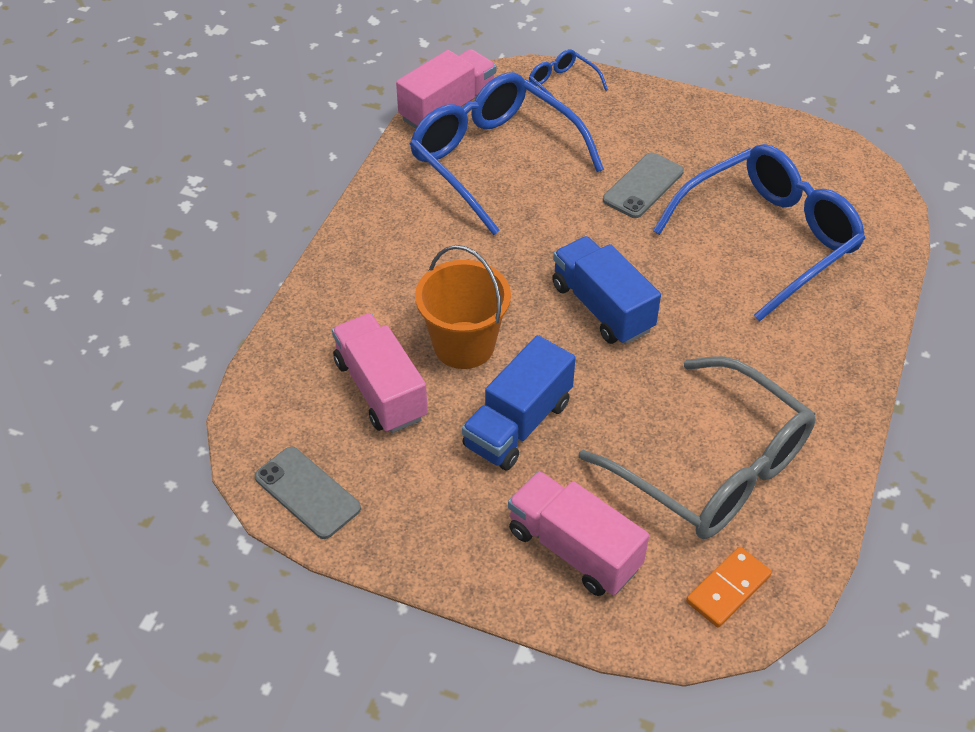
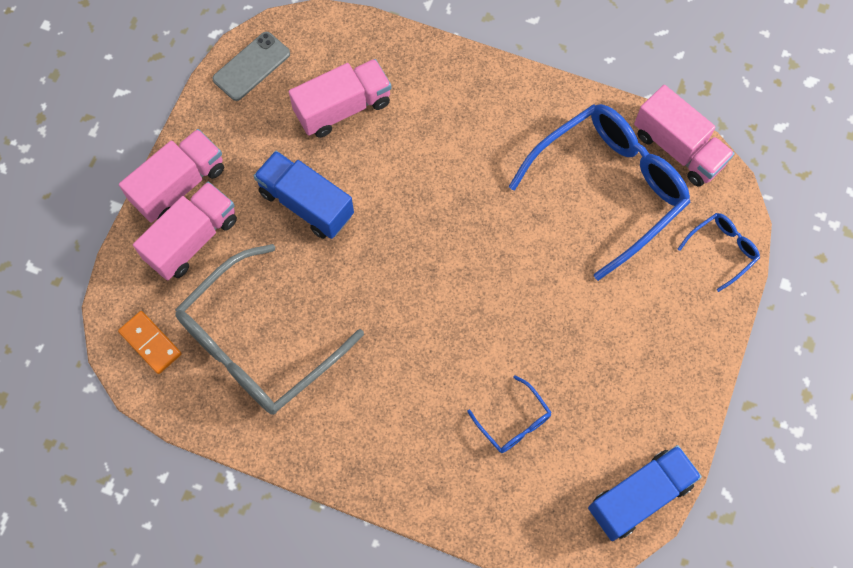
camera: 90 degrees right, 20 degrees up
(464, 345) = (386, 165): orange bucket -> none
(492, 570) = (179, 185): none -> pink truck
(602, 307) = (427, 271): blue truck -> blue truck (639, 496)
(643, 186) = (580, 315): grey phone -> none
(769, 238) = (514, 422): blue glasses -> blue glasses, size x0.44

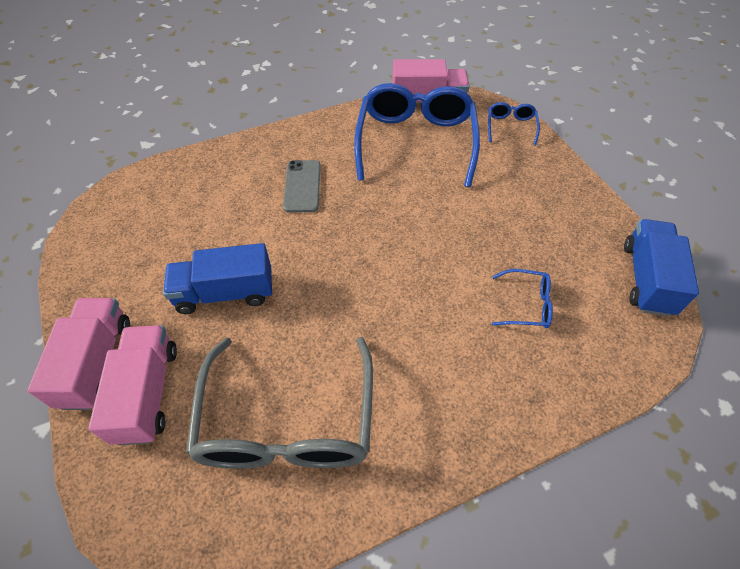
camera: 45 degrees left, 15 degrees down
(150, 343) = (183, 513): orange domino -> none
(251, 66) = (91, 241): grey phone -> grey phone (302, 186)
(343, 108) = (193, 218): pink truck -> none

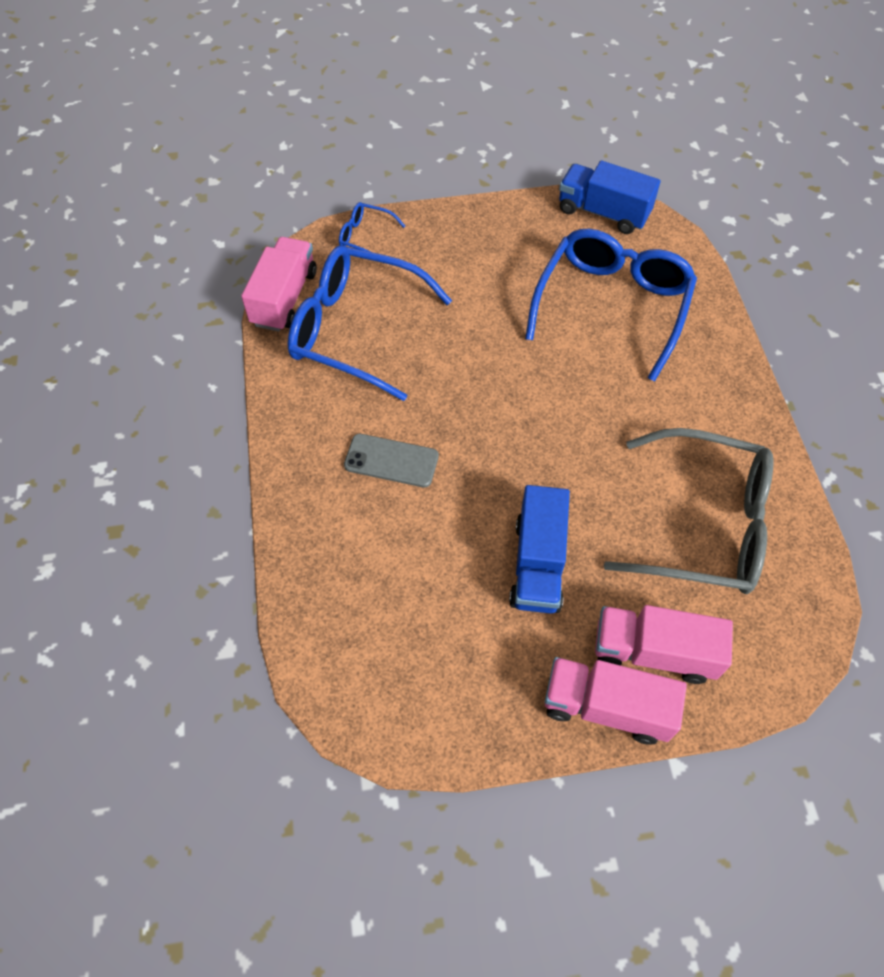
camera: 75 degrees left, 5 degrees up
(526, 305) = (612, 306): blue glasses -> blue glasses, size x2.27

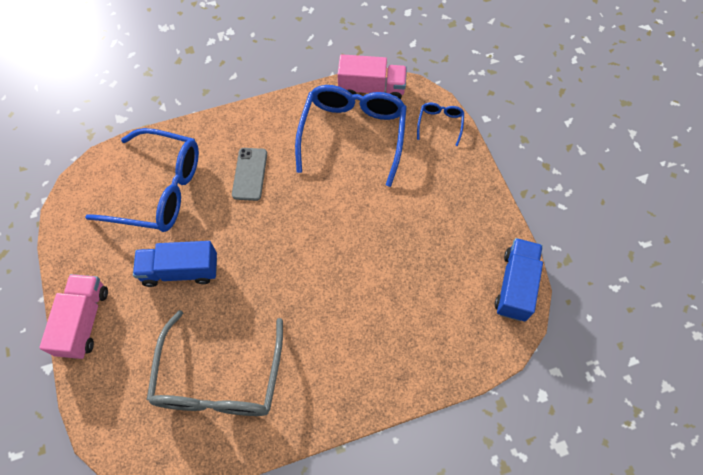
camera: 80 degrees right, 5 degrees up
(612, 306) = (413, 300): blue glasses -> blue glasses (159, 189)
(653, 652) = (121, 348): pink truck -> none

